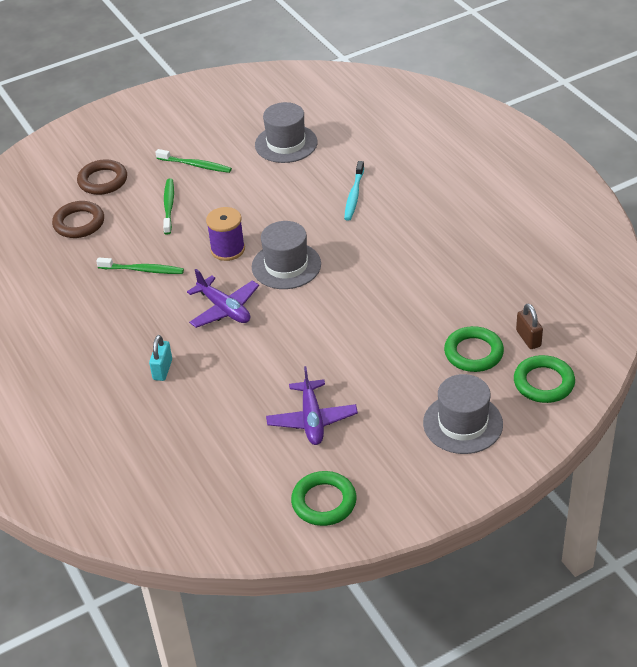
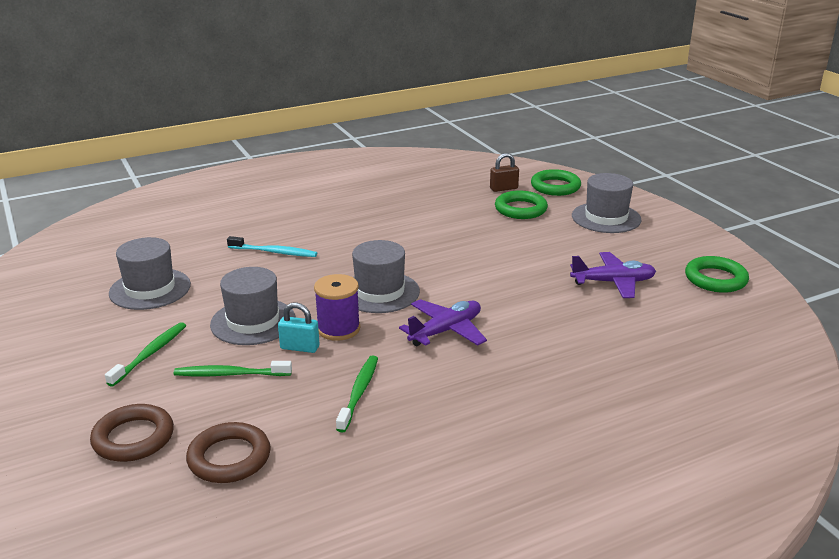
camera: 90 degrees left, 15 degrees down
(162, 370) = (547, 372): turquoise padlock -> turquoise padlock (300, 347)
(238, 204) = (253, 322): none -> grey hat

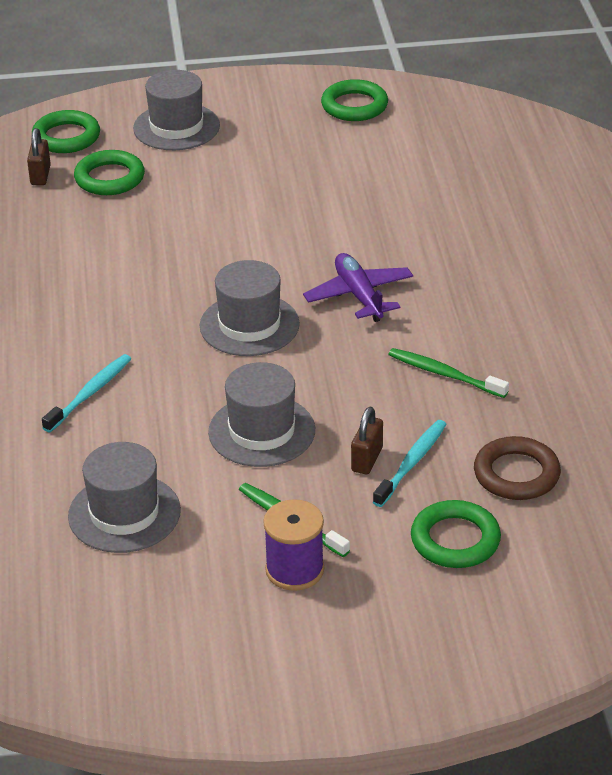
camera: 70 degrees left, 10 degrees up
(133, 438) = (455, 540): brown ring -> green ring
(230, 374) = (367, 459): green toothbrush -> brown padlock
(231, 397) = (411, 463): none -> turquoise toothbrush
(300, 347) = (338, 402): turquoise padlock -> none
(338, 329) = (314, 368): purple spool -> purple spool (294, 570)
(613, 282) = (324, 166): purple plane -> none

